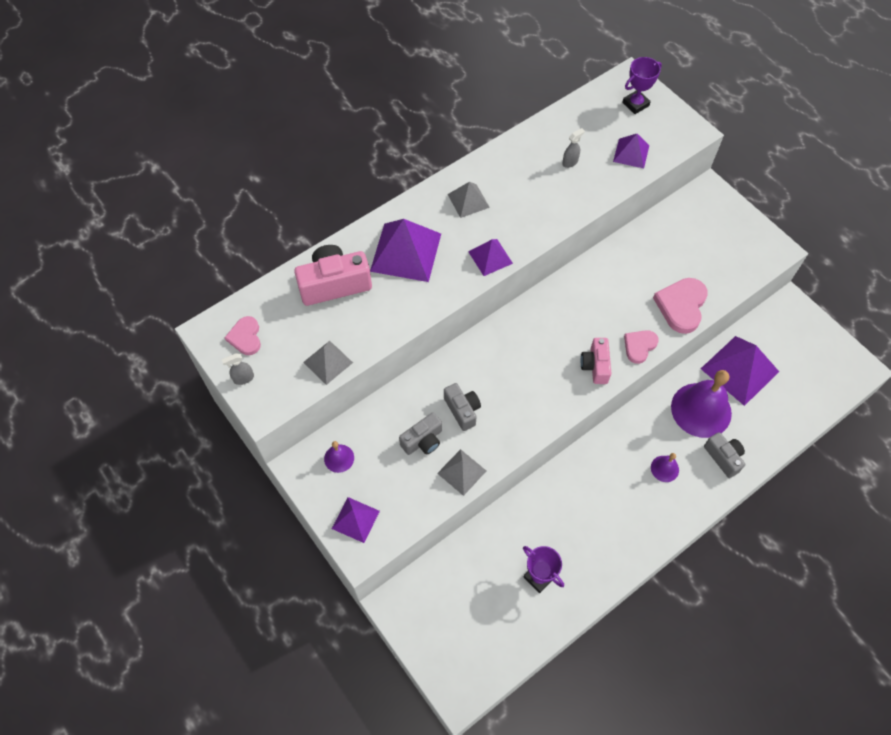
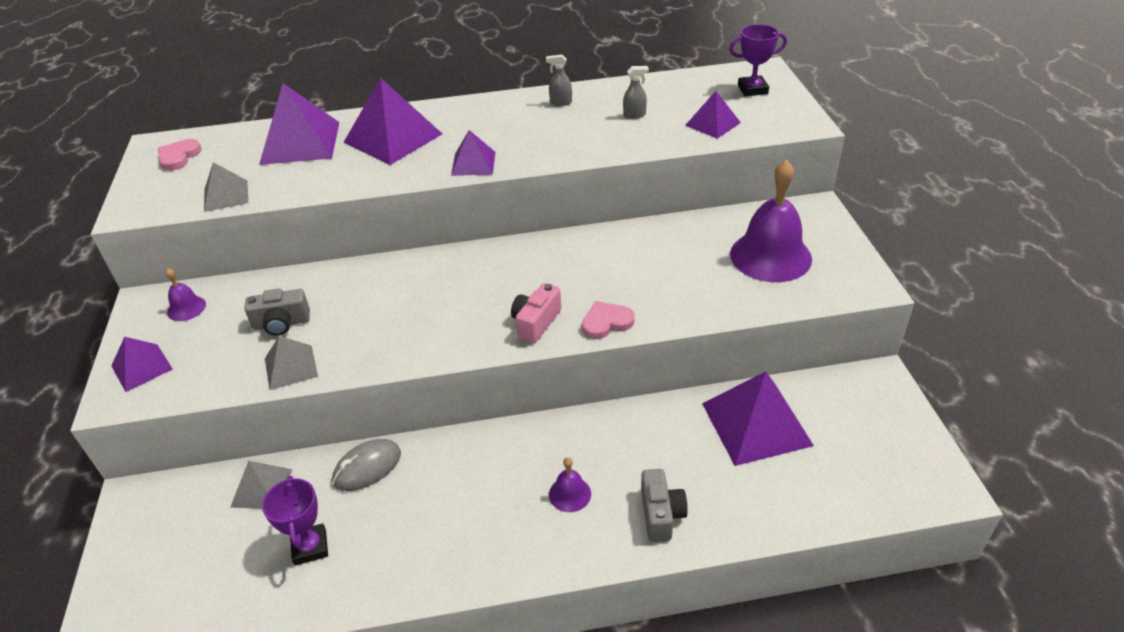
camera: 30 degrees right, 20 degrees down
(243, 378) = (140, 184): grey spray bottle -> grey spray bottle (560, 102)
(334, 284) = (300, 143): pink camera -> purple pyramid
(462, 410) = (349, 312): grey camera -> none
(468, 201) = (496, 117): grey pyramid -> grey pyramid (261, 488)
(529, 509) = (367, 467): none -> grey mouse
(681, 306) = (693, 301): pink heart -> none
(701, 410) = (669, 448): purple bell -> purple bell (770, 256)

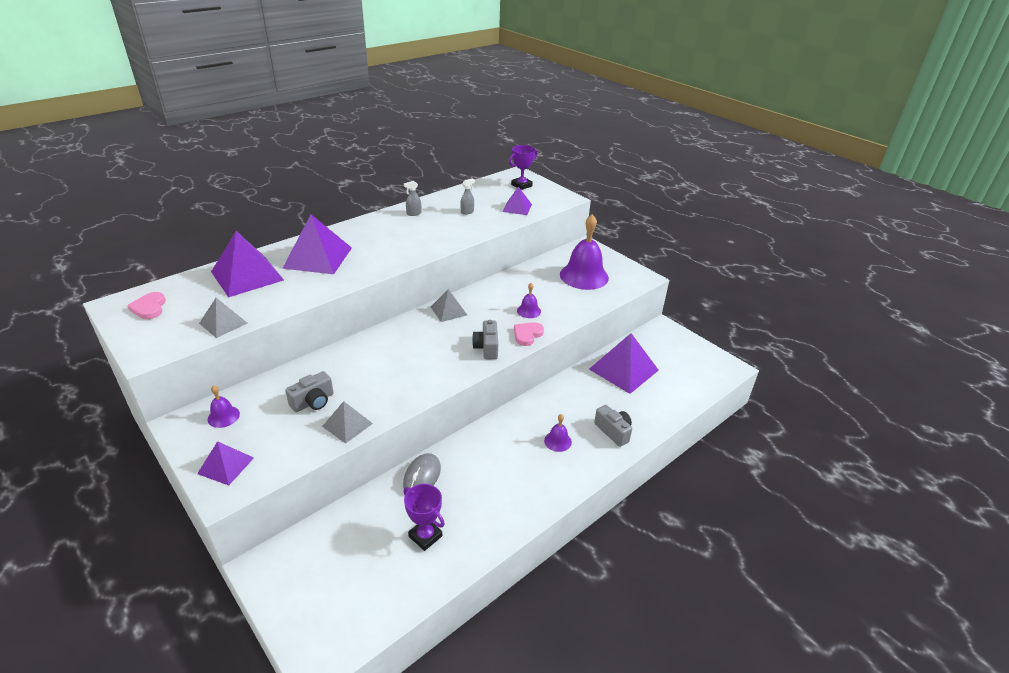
camera: 35 degrees left, 5 degrees down
(261, 488) = (358, 518): grey pyramid -> grey pyramid (448, 311)
(473, 163) = (392, 260): purple pyramid -> none
(536, 323) = (486, 348): pink camera -> grey camera
(639, 287) = (529, 311): none -> purple bell

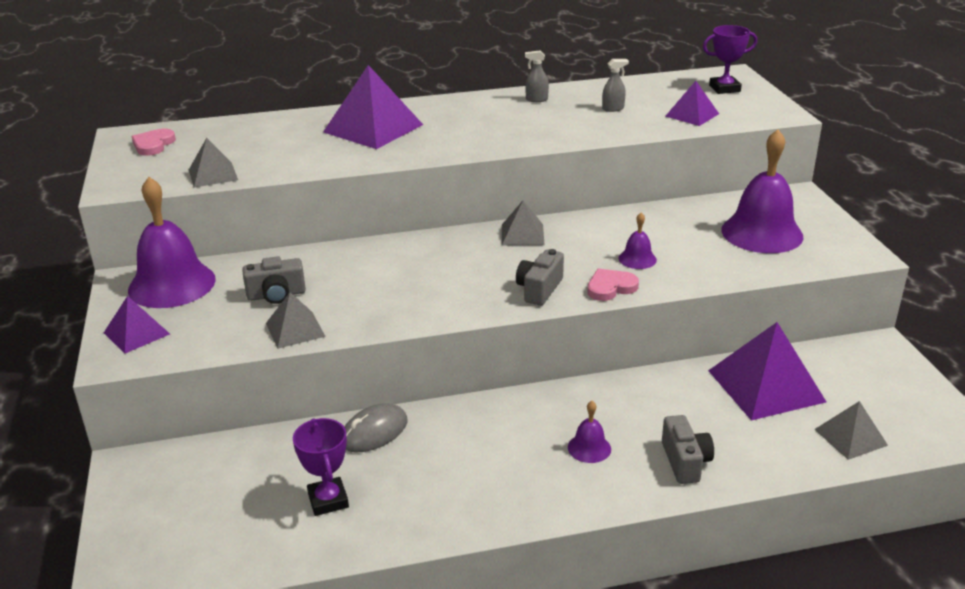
camera: 30 degrees right, 5 degrees down
(223, 416) = (172, 284): purple bell -> purple bell, size x2.20
(247, 276) = (278, 132): purple pyramid -> none
(682, 388) = (850, 437): none -> grey pyramid

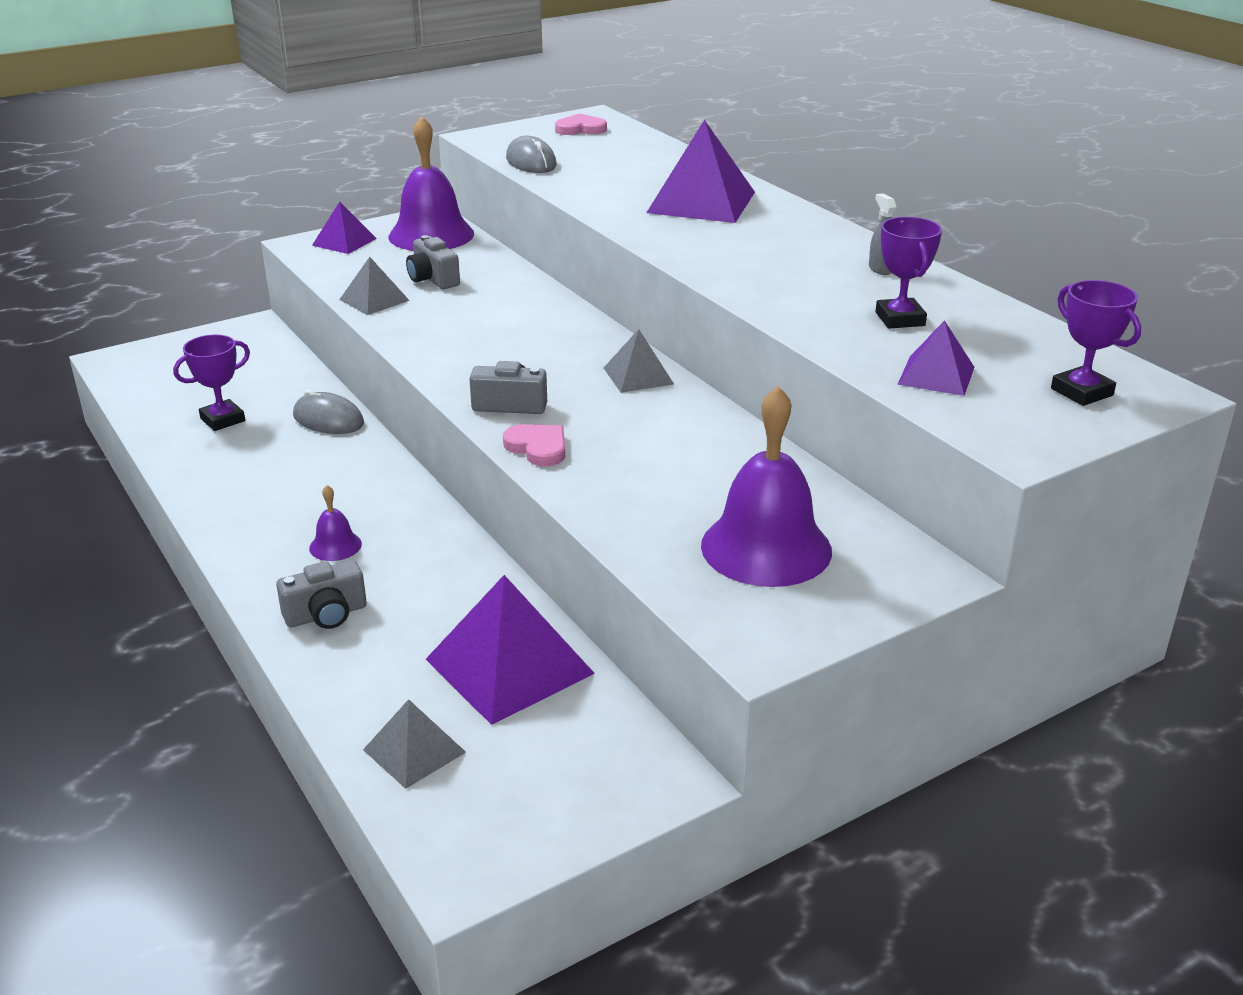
camera: 70 degrees right, 0 degrees up
(213, 174) = (531, 162): grey pyramid -> grey mouse
(613, 109) = (900, 319): grey spray bottle -> purple trophy
(637, 259) = (622, 457): purple bell -> none

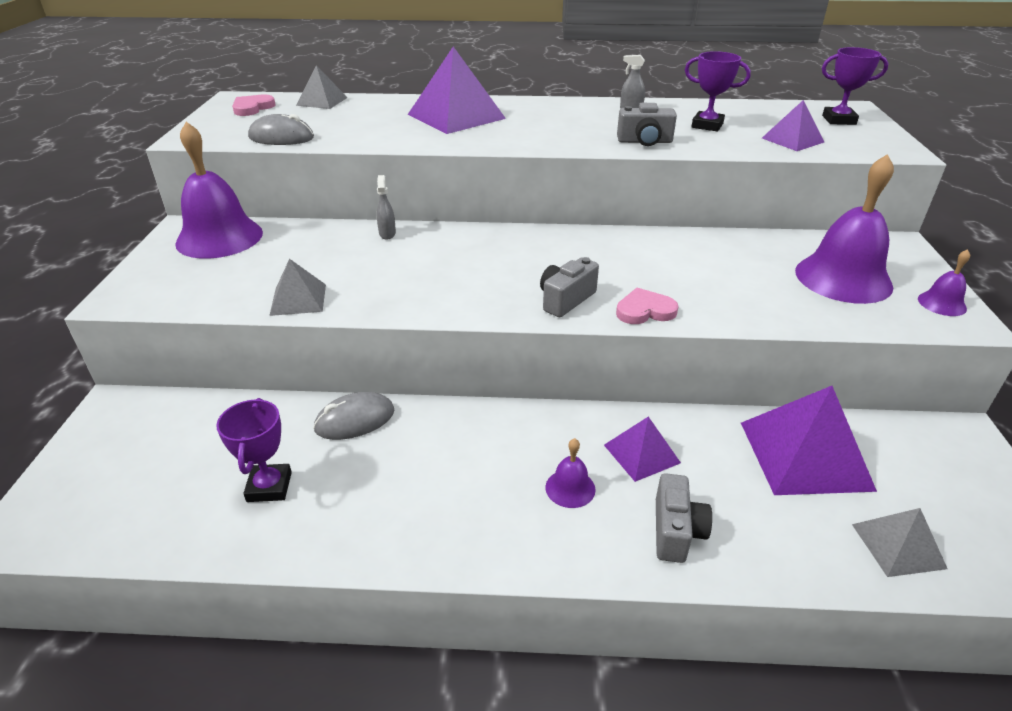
camera: 55 degrees left, 5 degrees up
(344, 242) = (156, 277): purple pyramid -> purple pyramid (641, 453)
(433, 279) = (303, 262): grey camera -> grey camera (644, 141)
(528, 290) = (387, 234): none -> grey spray bottle
(638, 376) = (575, 241): grey pyramid -> grey pyramid (322, 101)
(787, 626) = (942, 303): none -> purple bell

